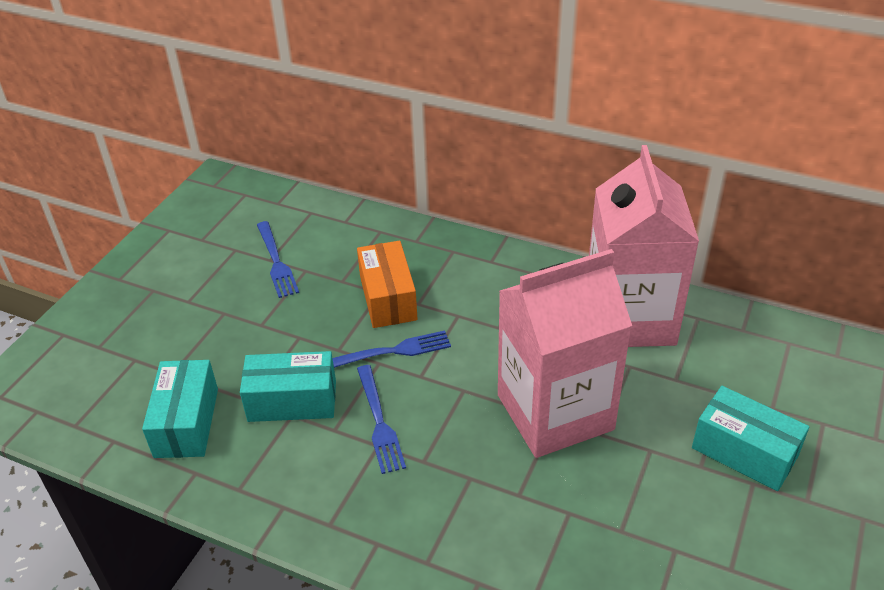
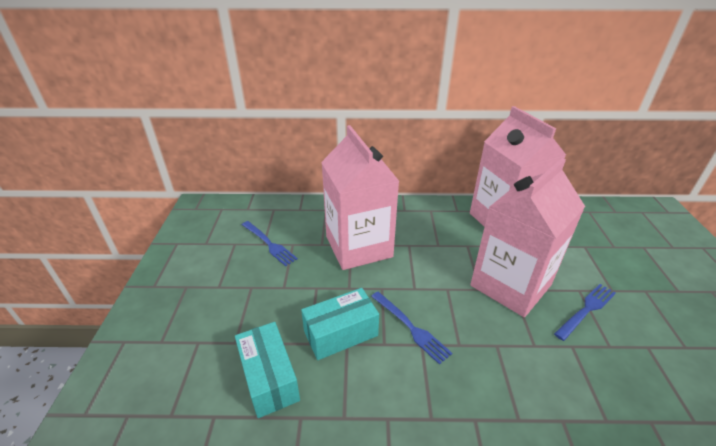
camera: 25 degrees left, 5 degrees down
(388, 298) = (358, 246): orange box -> pink carton
(393, 351) = (385, 278): blue fork -> blue fork (586, 309)
(744, 452) = (625, 275): turquoise box -> none

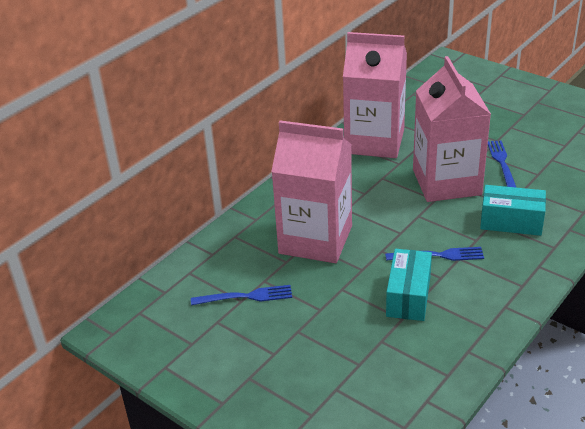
camera: 50 degrees left, 0 degrees up
(269, 378) = (417, 355): turquoise box -> turquoise box (511, 222)

